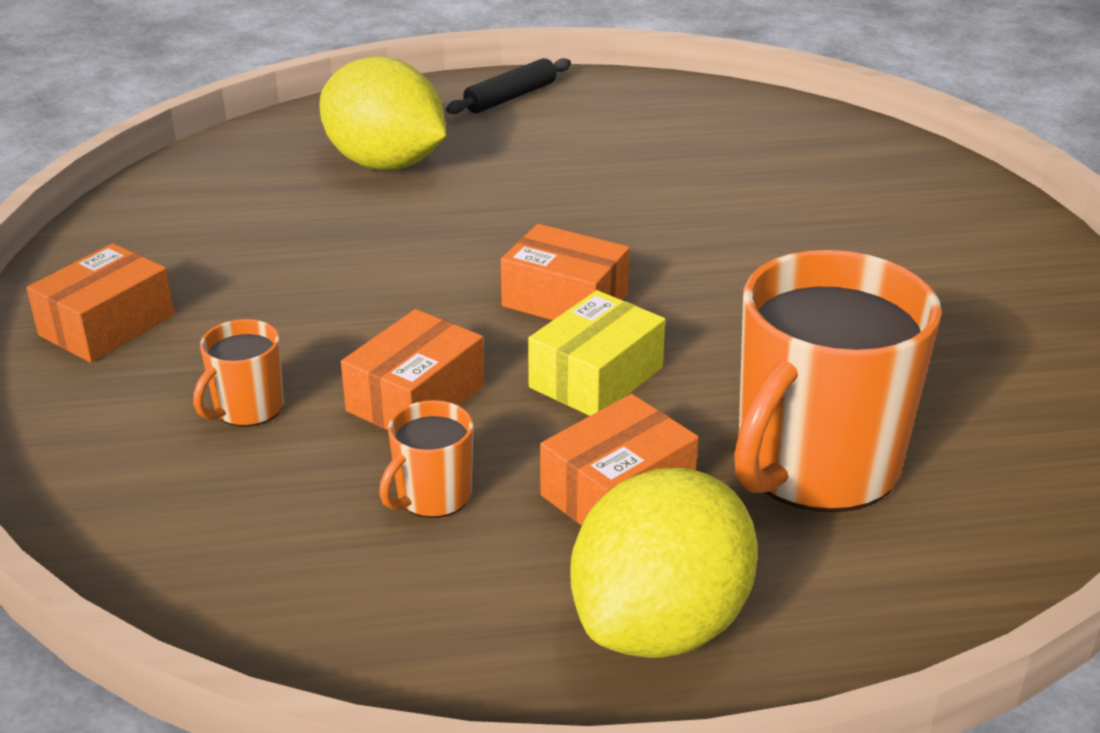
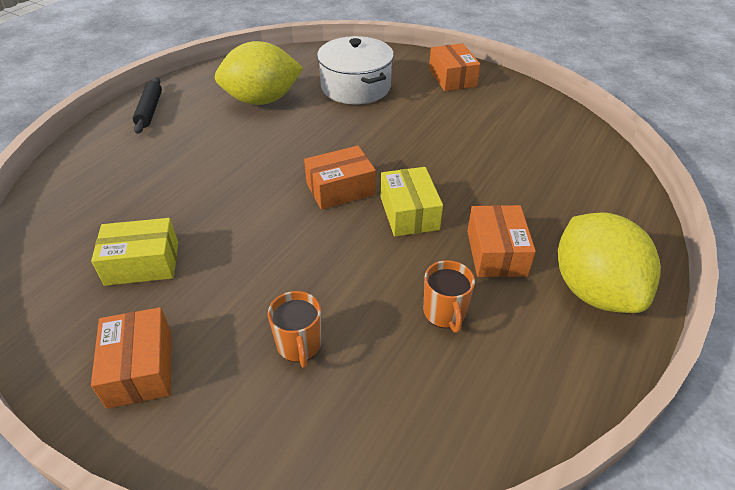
camera: 50 degrees left, 10 degrees up
(250, 242) = (142, 263): none -> yellow box
(385, 164) = (143, 178): yellow lemon -> yellow lemon (262, 100)
(416, 398) = (361, 277): orange box -> orange box (452, 78)
(815, 465) = (528, 191): orange mug -> none
(820, 198) = (355, 87): none -> white pot

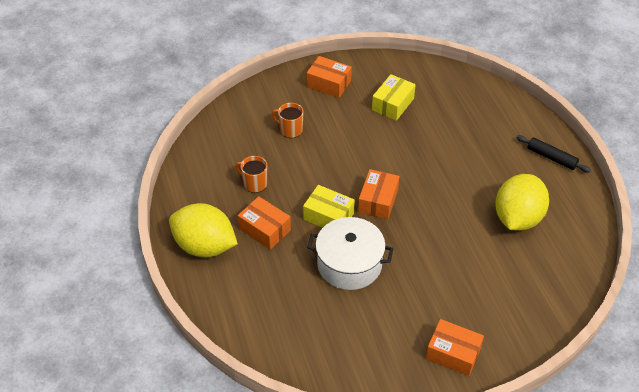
camera: 130 degrees right, 5 degrees up
(355, 87) = (492, 281): white pot -> white pot (349, 264)

